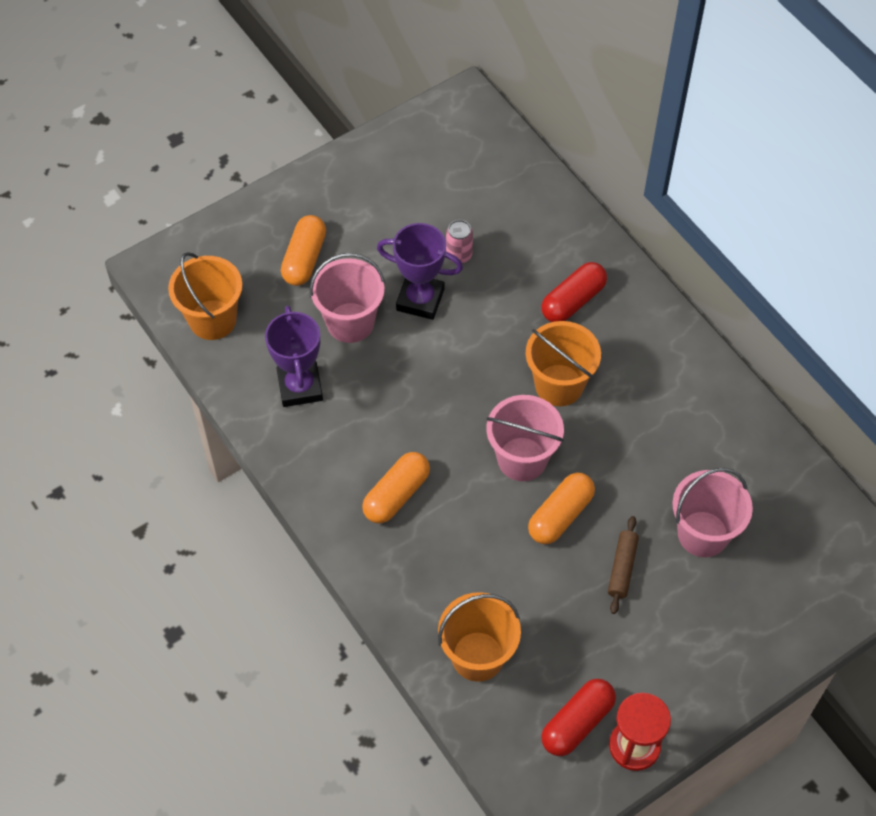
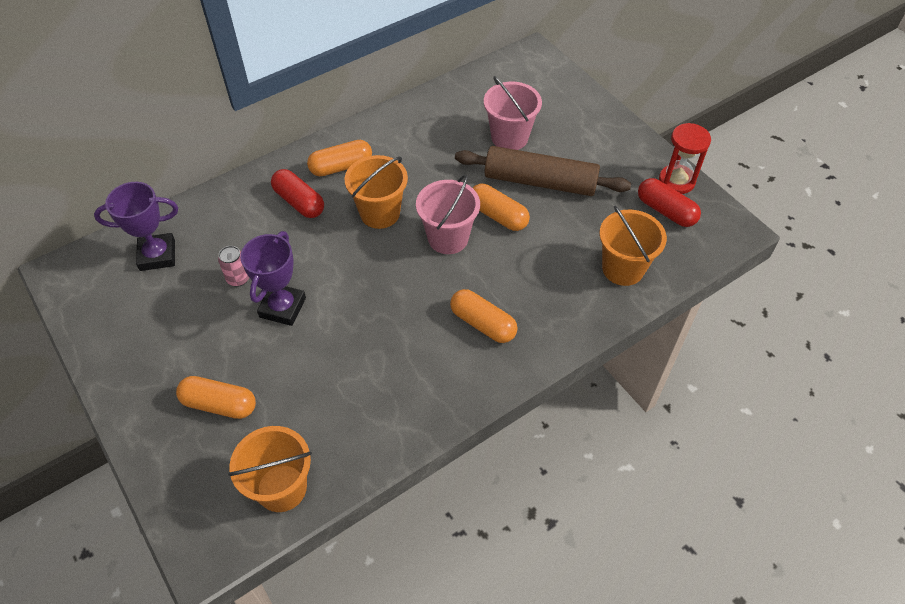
camera: 90 degrees left, 5 degrees down
(300, 387) = (369, 403): purple trophy -> purple trophy (157, 255)
(350, 322) = (301, 362): pink bucket -> none
(622, 568) = (540, 181): brown rolling pin -> brown rolling pin, size x2.18
(633, 340) = (341, 167): none -> orange capsule

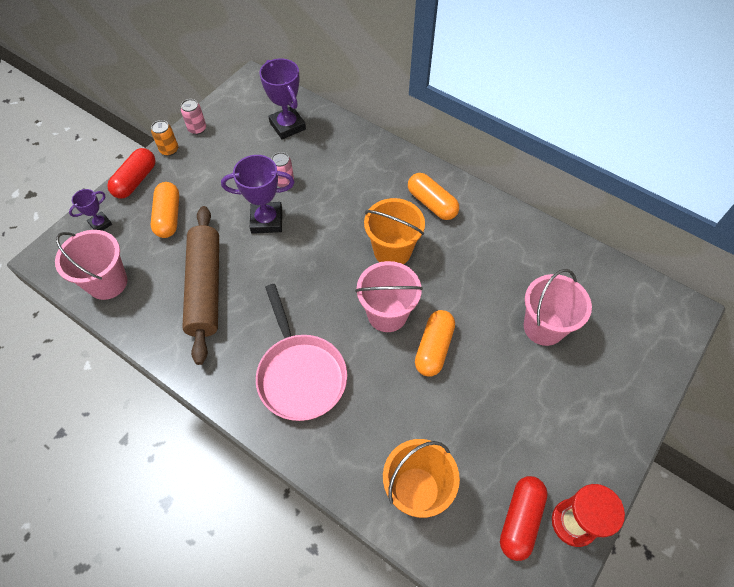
camera: 70 degrees right, 5 degrees up
(97, 347) = (197, 129): none -> pink can
(112, 384) = (169, 150): none -> orange can
(185, 484) = (100, 224): none -> purple trophy
(281, 488) = (107, 282): orange bucket -> pink bucket
(299, 202) = (378, 190): red capsule -> red capsule (136, 180)
(483, 324) = (300, 374): orange capsule -> pink pan
(540, 181) = (497, 374): brown rolling pin -> brown rolling pin (205, 288)

